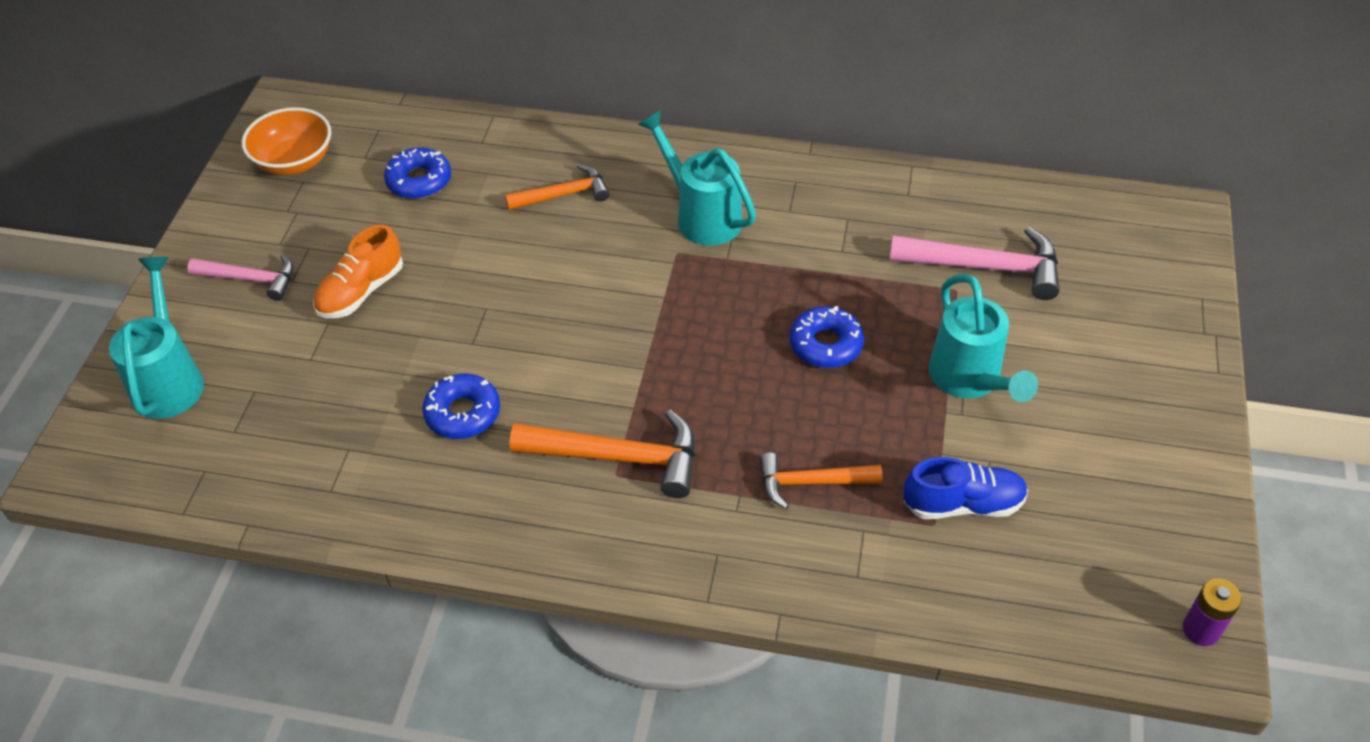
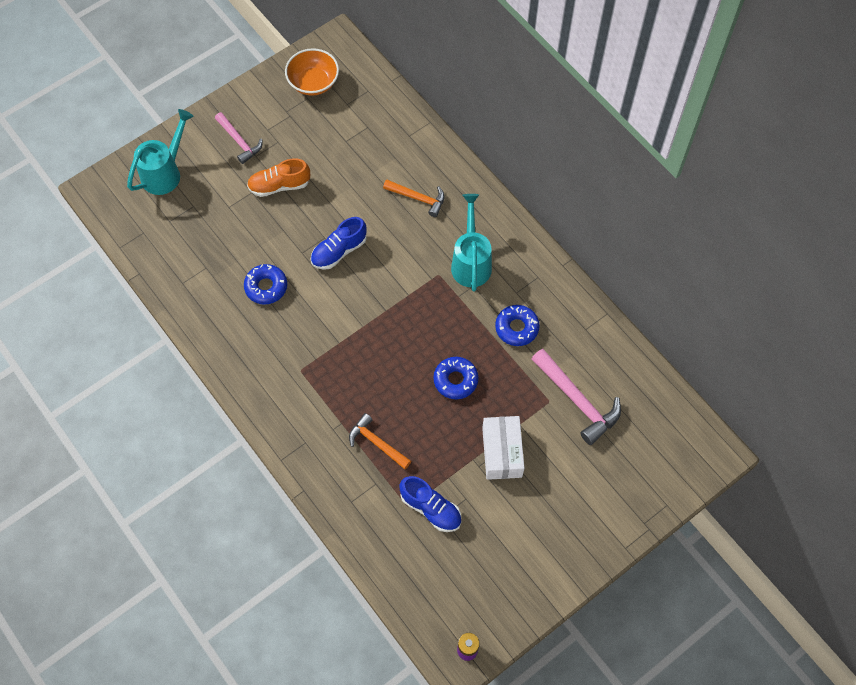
camera: 40 degrees right, 15 degrees up
(419, 181) = (359, 138): blue donut -> blue donut (516, 328)
(521, 309) = (339, 251): none -> blue shoe
(619, 457) = (309, 363): orange hammer -> none
(969, 379) = (502, 452): turquoise watering can -> white box

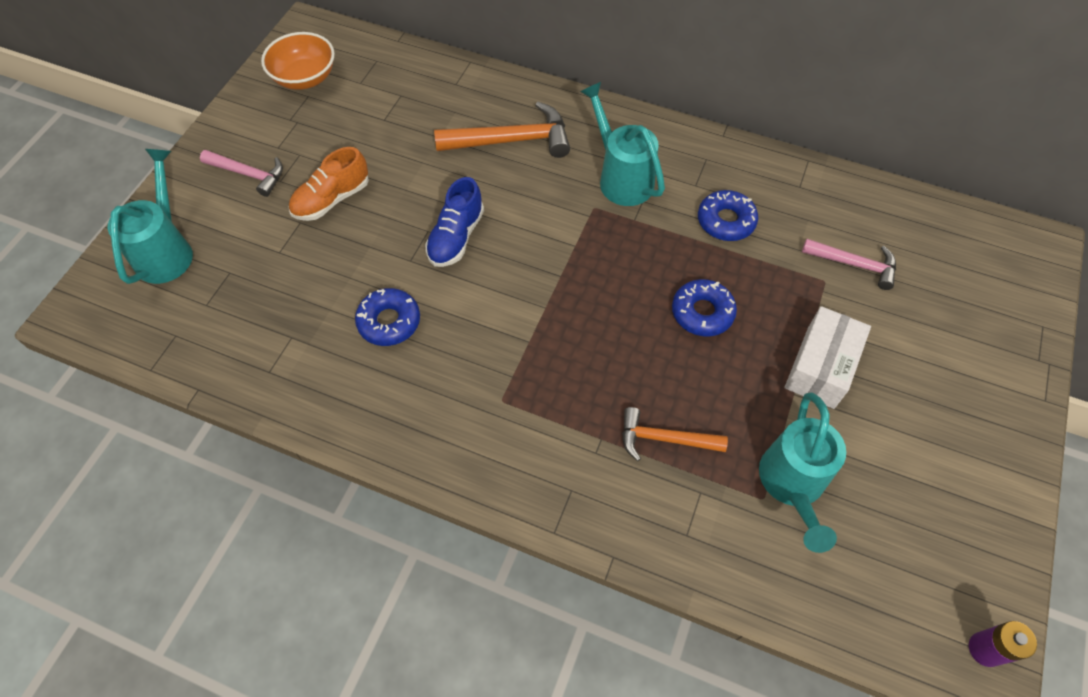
camera: 30 degrees left, 5 degrees down
(418, 198) = (512, 140): orange hammer -> orange hammer, size x1.57
(431, 508) = (792, 484): blue shoe -> turquoise watering can
(502, 452) = (820, 367): white box -> white box turned 60 degrees clockwise
(577, 401) = (854, 264): pink hammer -> pink hammer, size x0.64

